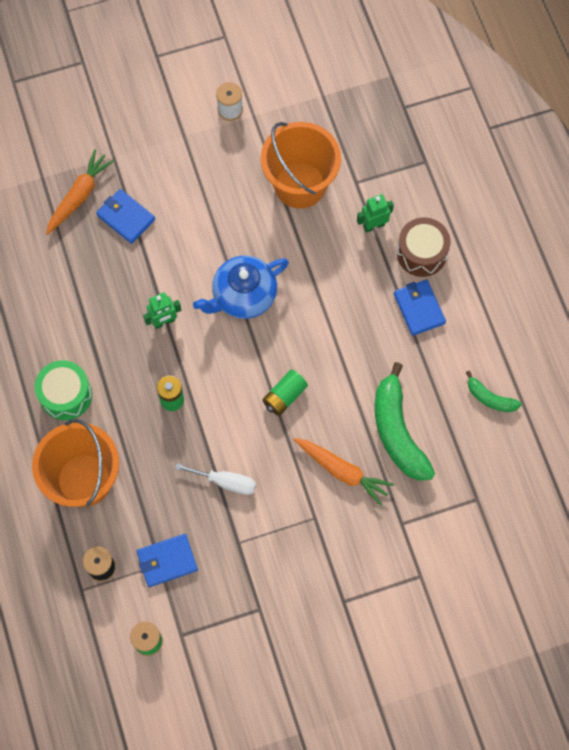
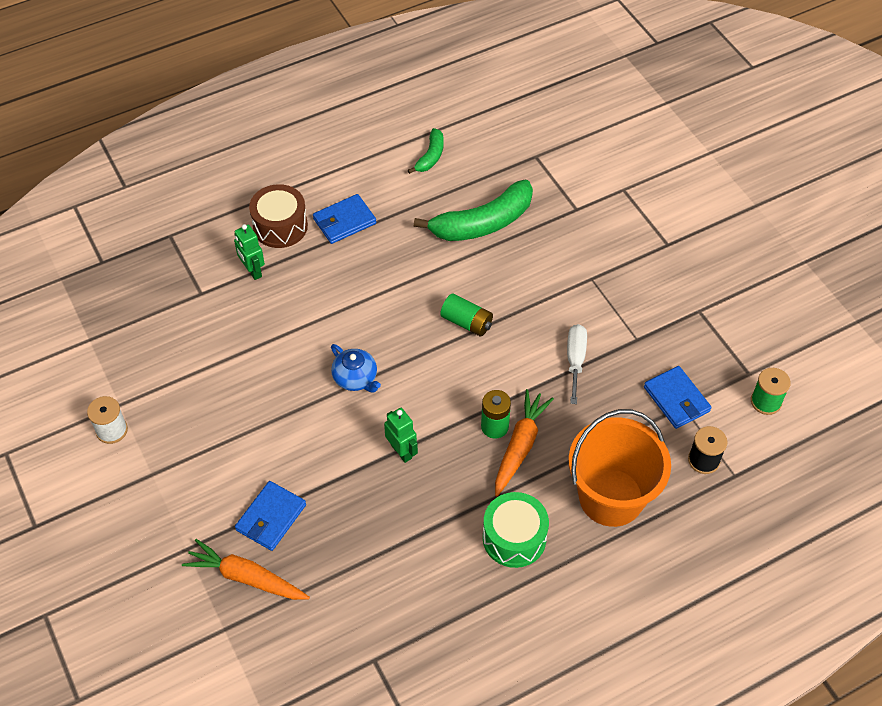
camera: 100 degrees left, 15 degrees down
(243, 296) = (356, 378): blue teapot -> blue teapot, size x0.61
(300, 185) = (209, 345): orange bucket -> none
(342, 471) = (536, 262): orange carrot -> orange carrot (520, 446)

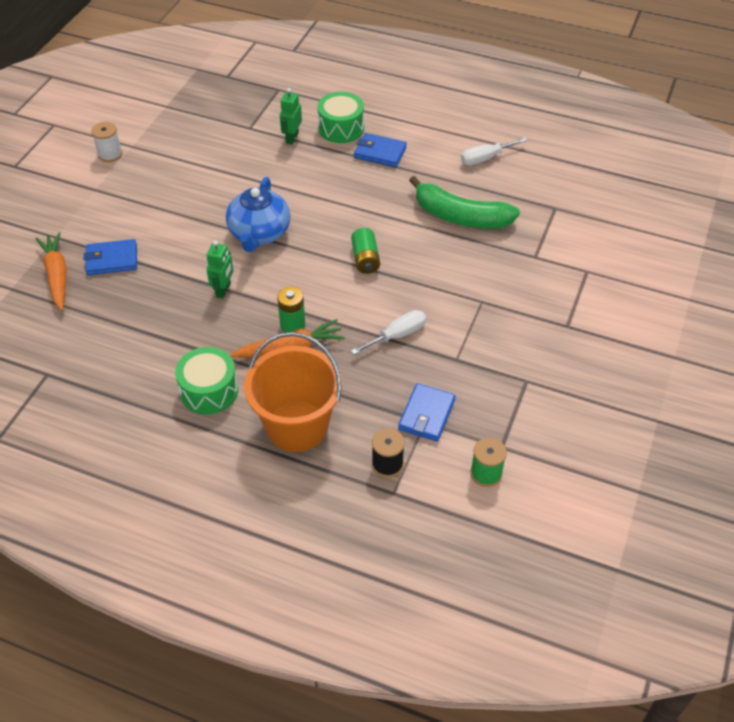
camera: 50 degrees right, 5 degrees down
(280, 226) = (341, 128): brown drum -> green drum
(356, 378) = (259, 233): blue teapot -> blue teapot, size x1.64
(430, 156) = (485, 158): green banana -> white screwdriver

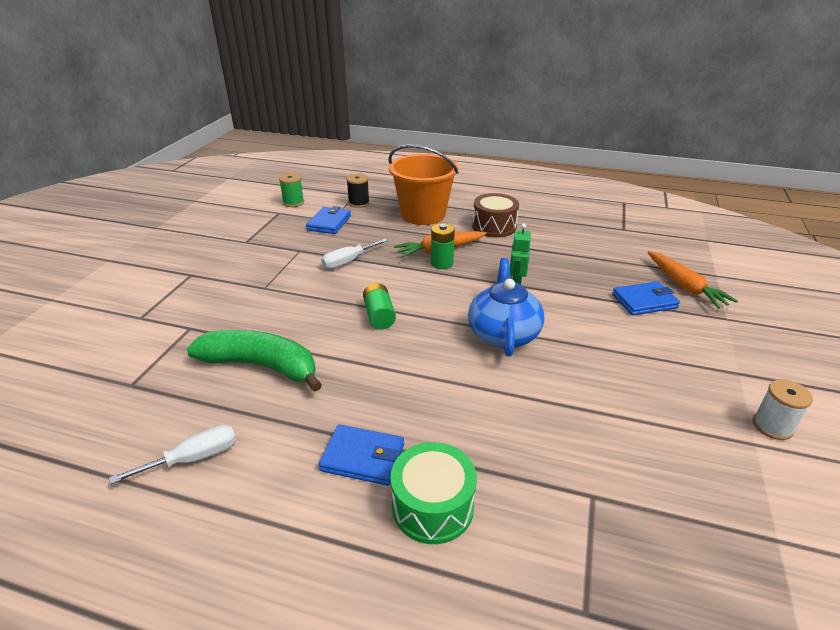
camera: 175 degrees right, 15 degrees down
(209, 391) = (494, 226): green drum -> brown drum
(292, 138) = (512, 477): green robot -> none

